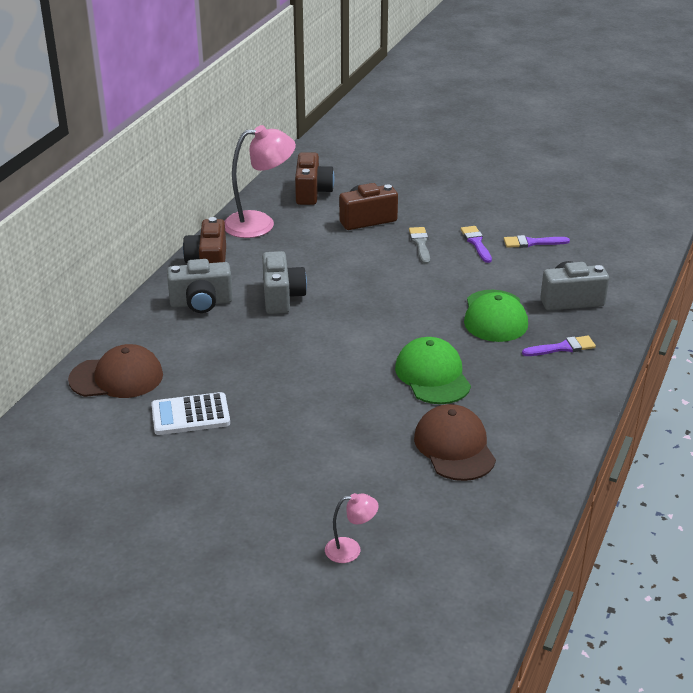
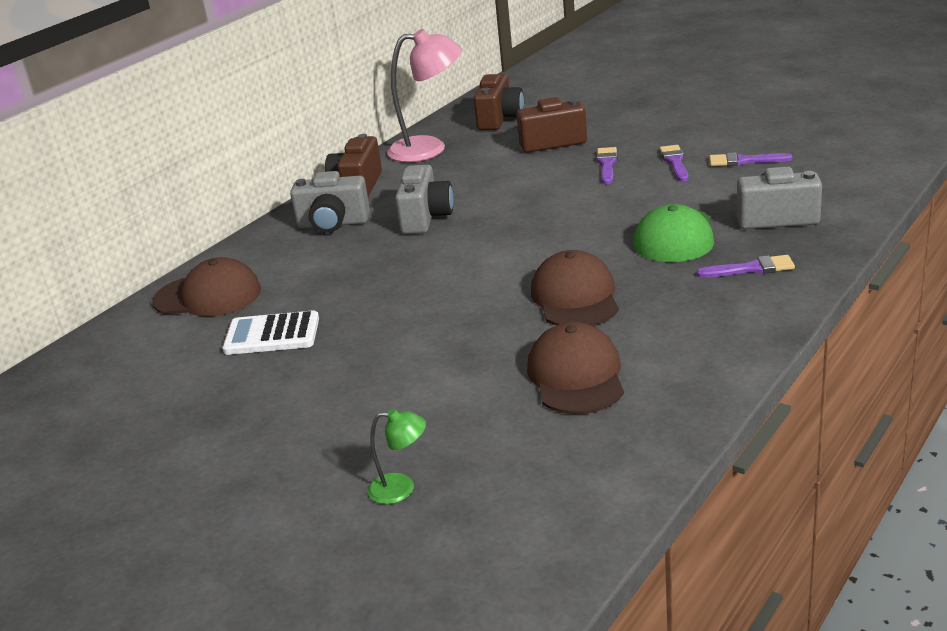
camera: 15 degrees right, 5 degrees down
(350, 550) = (401, 489): pink lamp -> green lamp
(420, 244) = (607, 164): grey brush -> purple brush
(432, 375) = (575, 297): green cap -> brown cap

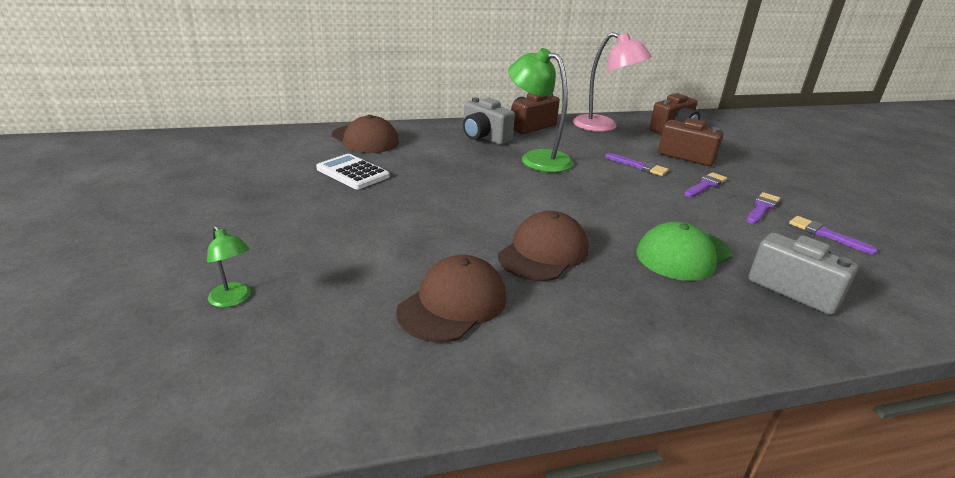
camera: 35 degrees right, 0 degrees up
(425, 218) = (537, 158): grey camera -> green lamp
(751, 269) = (711, 314): purple brush -> purple brush (639, 166)

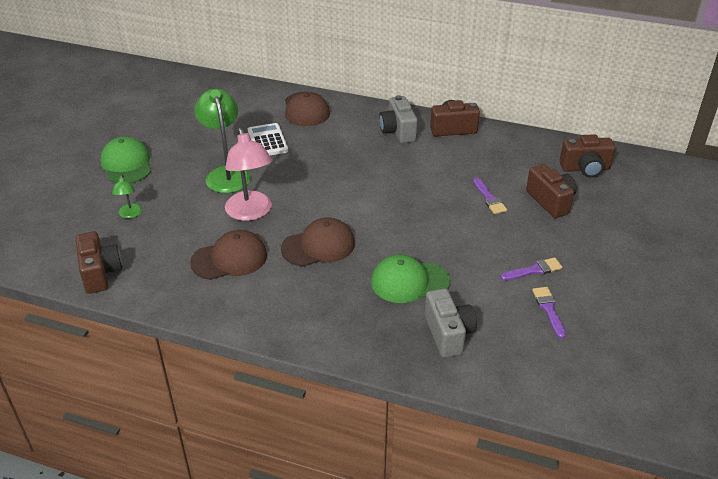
camera: 35 degrees right, 10 degrees up
(167, 241) = (126, 164): none -> green cap
(257, 404) = (100, 273): none -> brown camera
(537, 158) = (414, 166): green lamp -> green lamp (226, 174)
(603, 126) = (520, 146): pink lamp -> pink lamp (251, 213)
(705, 185) = (519, 234): purple brush -> none

